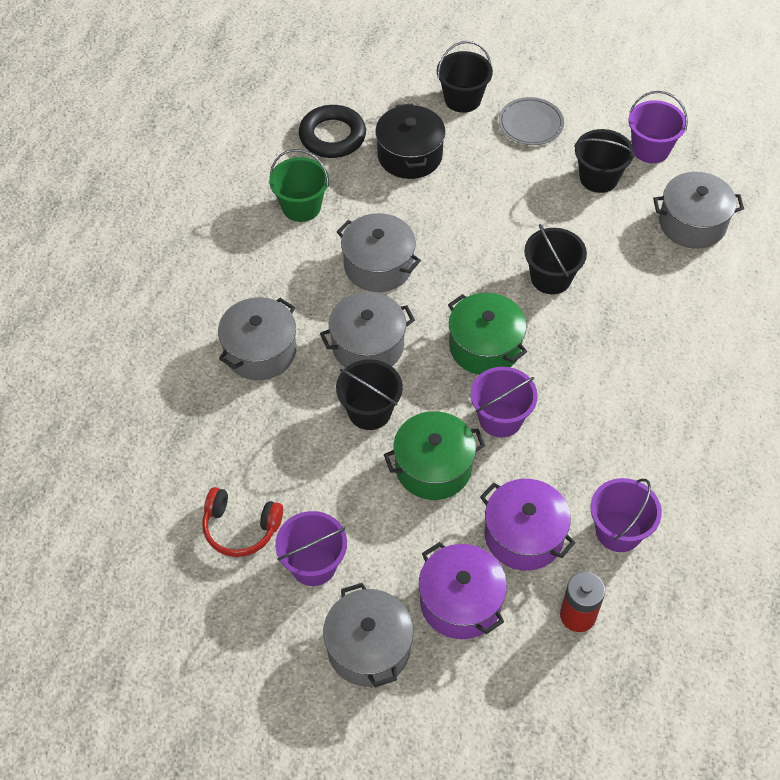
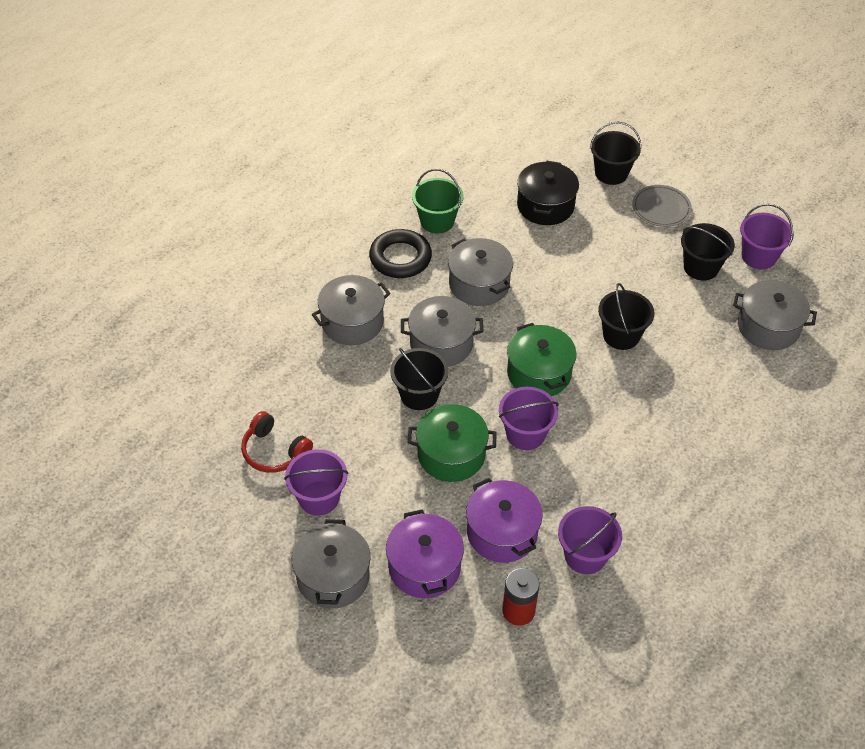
camera: 20 degrees right, 5 degrees down
(332, 136) = (488, 173): black ring -> black ring (400, 258)

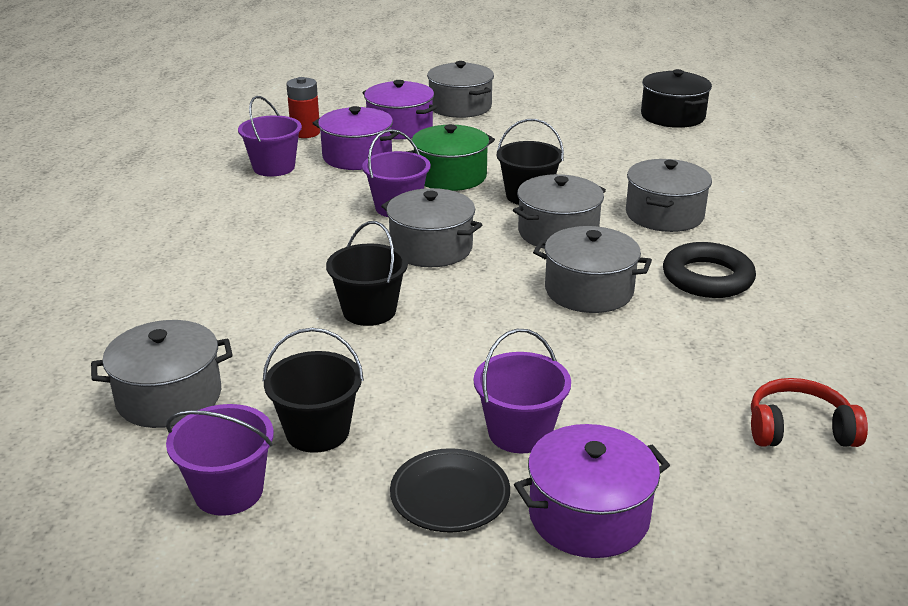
camera: 145 degrees right, 20 degrees down
(274, 451) = (593, 134): red headphones -> red headphones (799, 429)
(319, 498) = (523, 128): purple bucket -> purple bucket (520, 432)
(437, 221) = (729, 329): green bucket -> none
(539, 373) = (431, 248): green pot -> grey pot
(545, 206) = (626, 412): black pot -> black pot (672, 116)
(611, 173) = (588, 516): black bucket -> purple pot
(661, 208) = (450, 494): grey plate -> black plate

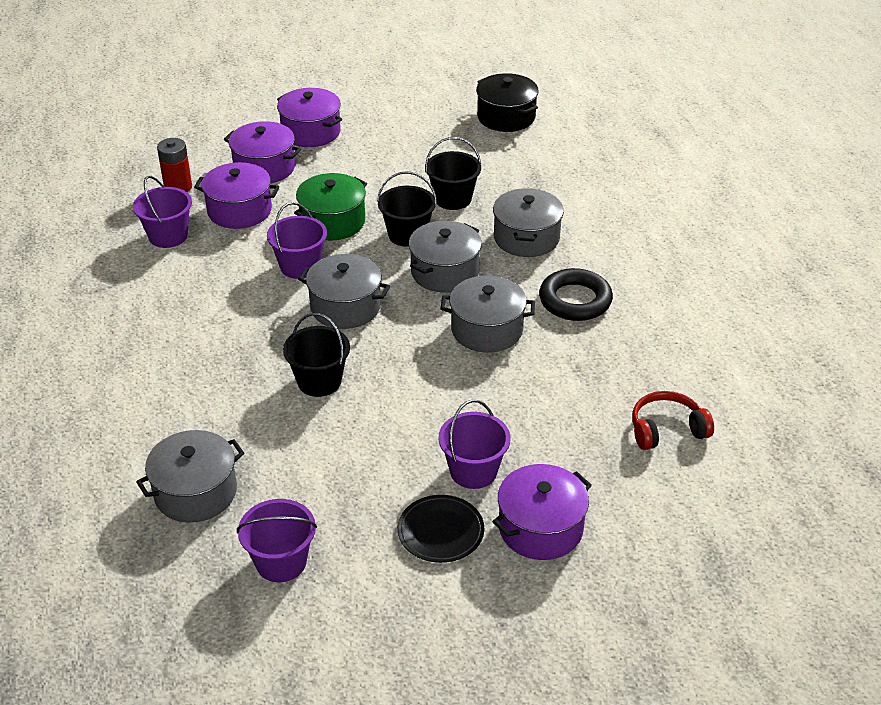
camera: 15 degrees left, 10 degrees up
(317, 432) = (325, 500): black bucket -> black bucket (453, 199)
(460, 107) = (311, 132): grey pot -> purple pot

